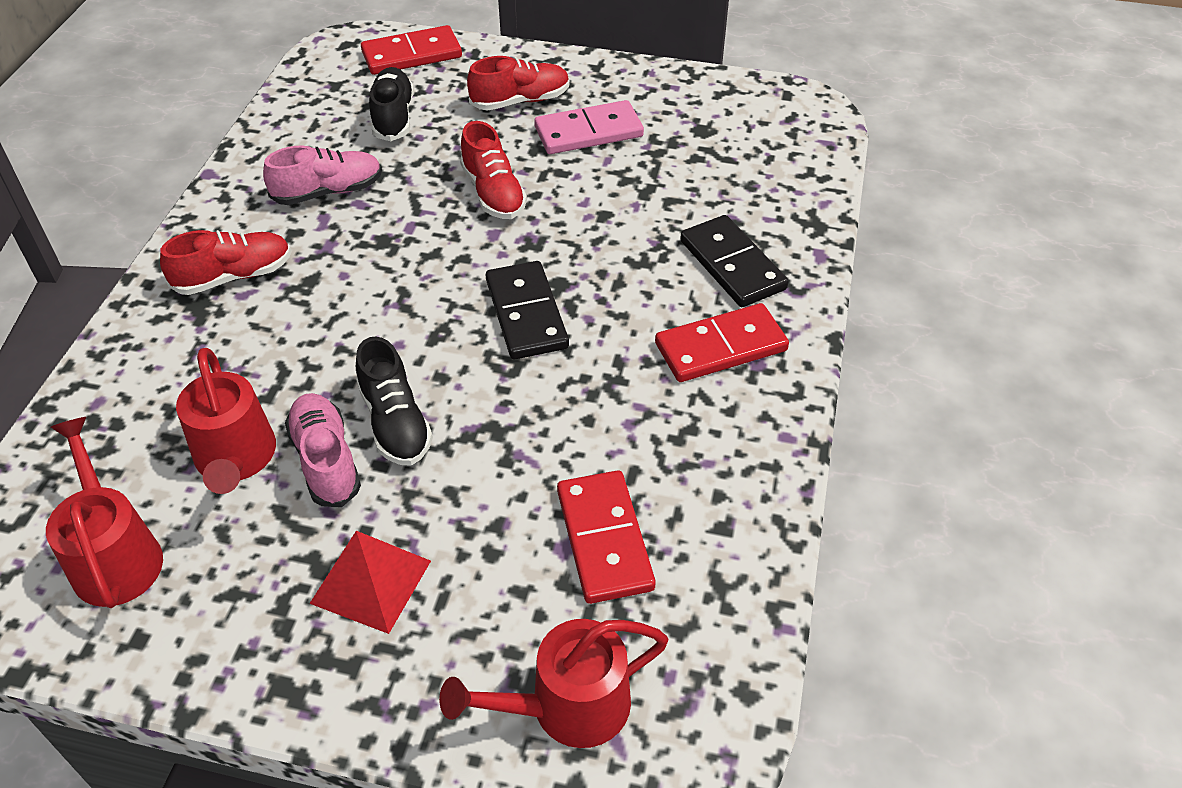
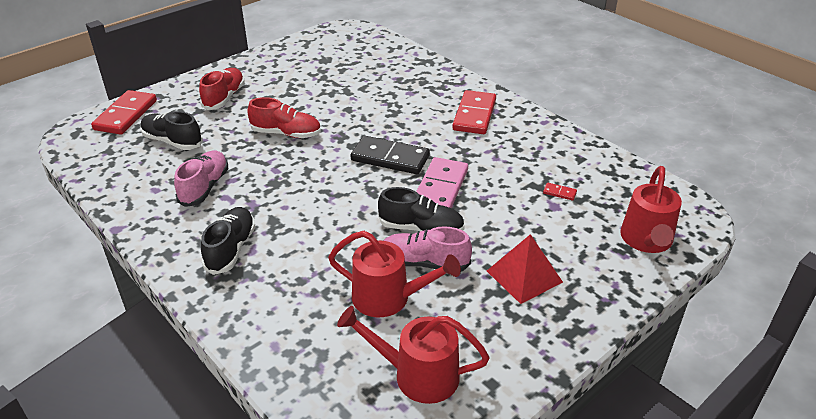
camera: 55 degrees left, 10 degrees down
(234, 276) = (231, 249): red shoe -> black shoe
(588, 132) = (280, 89): pink domino -> pink domino (440, 188)
(604, 539) = (559, 193): red domino -> red domino, size x0.40
(732, 265) = (426, 90): black domino -> none

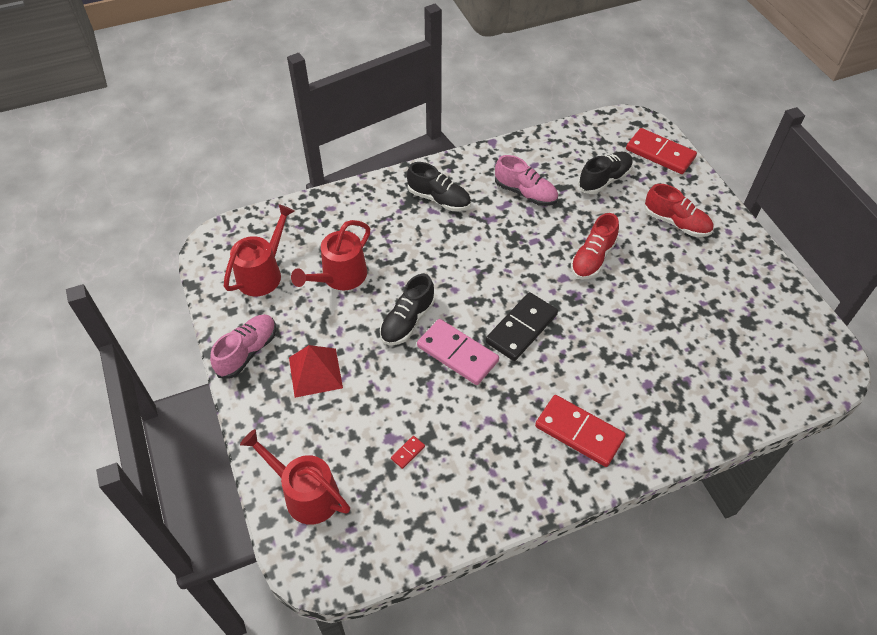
camera: 110 degrees right, 15 degrees up
(424, 263) = (365, 310): pink shoe -> pink shoe (247, 352)

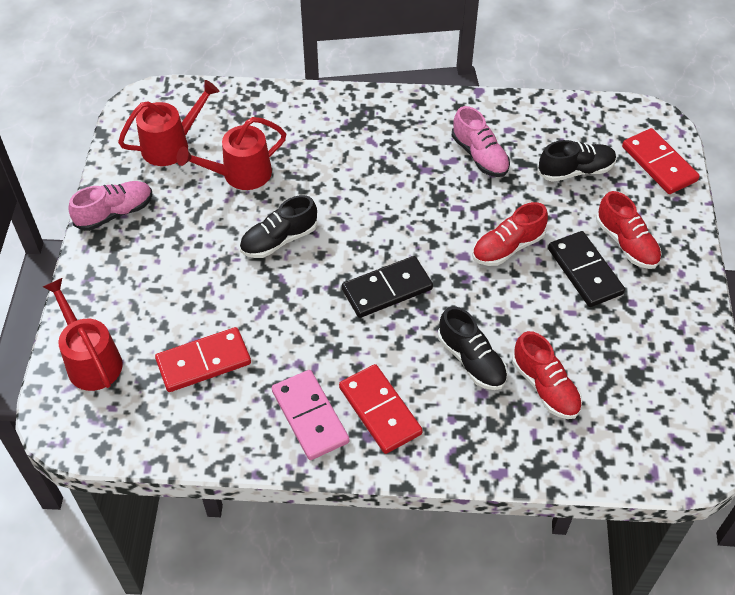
camera: 25 degrees right, 0 degrees up
(315, 372) = (164, 255): red pyramid -> none
(408, 452) = (203, 362): red domino -> red domino, size x2.48
(439, 199) = (385, 131): black shoe -> black shoe (471, 360)
(457, 354) = (307, 289): pink domino -> pink domino (310, 416)
(660, 256) = (584, 271): none -> black domino
(690, 359) = (545, 387): none -> red shoe

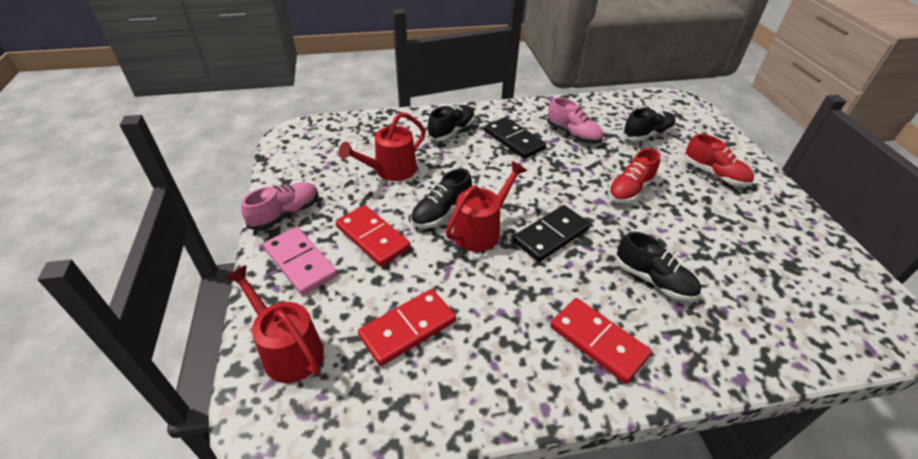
camera: 15 degrees left, 10 degrees down
(172, 145) = (325, 158): red watering can -> red watering can (481, 230)
(310, 416) = (534, 361): pink domino -> pink domino (300, 262)
(330, 127) = (451, 131): none -> black shoe
(545, 387) = (728, 290): red shoe -> none
(584, 271) = (698, 197): black domino -> black domino (514, 140)
(658, 164) = (700, 123): red domino -> red domino (372, 237)

